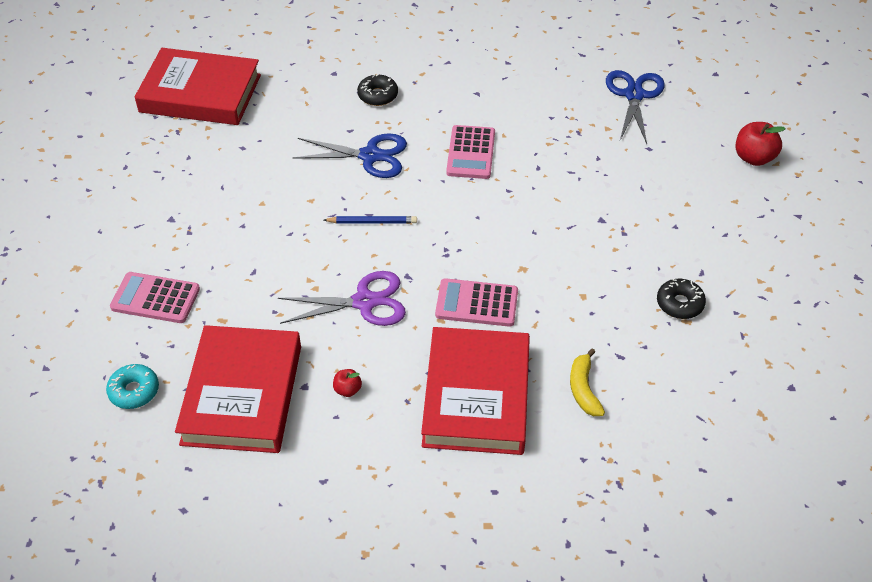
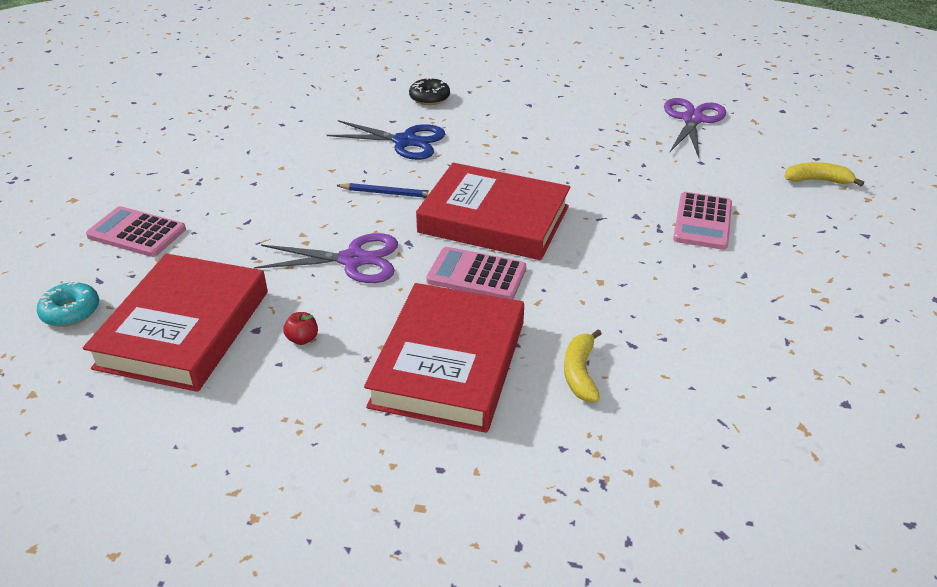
camera: 10 degrees right, 10 degrees down
(200, 93) = (260, 82): red book -> red book (494, 219)
(471, 153) = (509, 148): pink calculator -> pink calculator (702, 222)
(634, 95) = (692, 119): blue scissors -> purple scissors
(679, 304) = (713, 301): black donut -> none
(754, 158) = (817, 180): red apple -> yellow banana

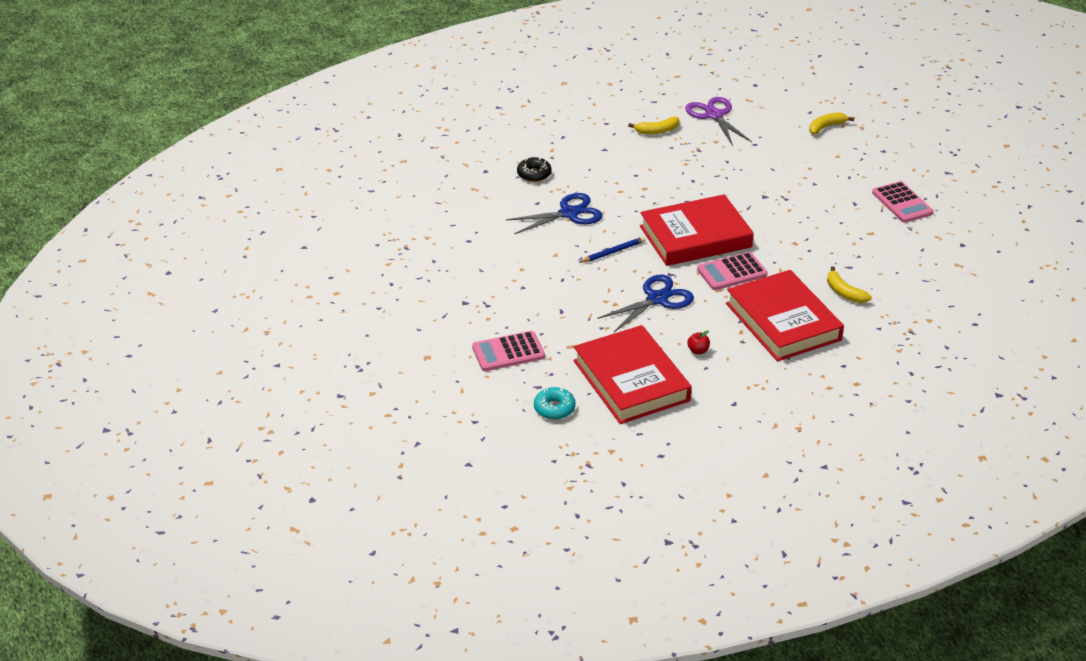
camera: 40 degrees left, 0 degrees up
(353, 260) = (657, 299): purple scissors -> blue scissors
(608, 110) = (657, 131): none -> yellow banana
(702, 222) = (800, 182): pink calculator -> pink calculator (902, 203)

